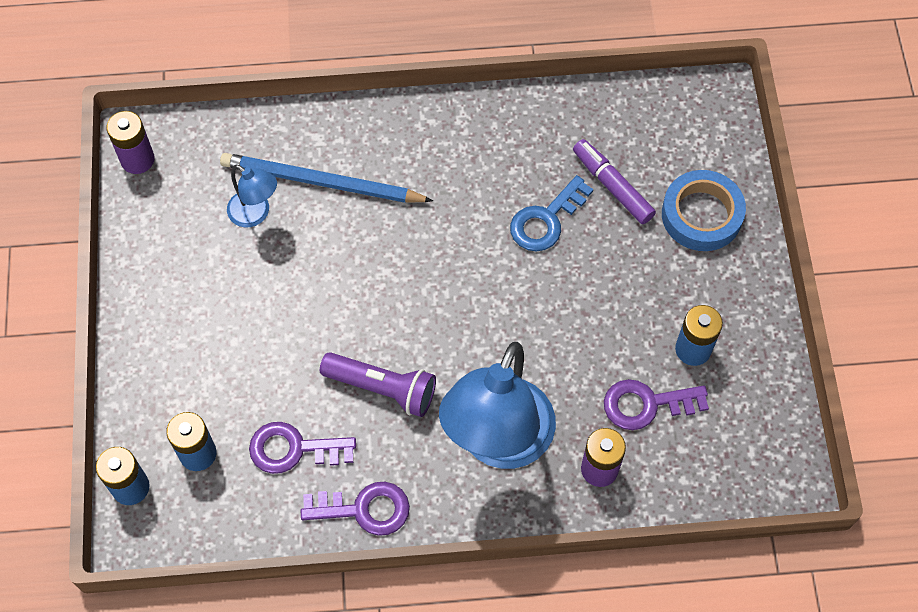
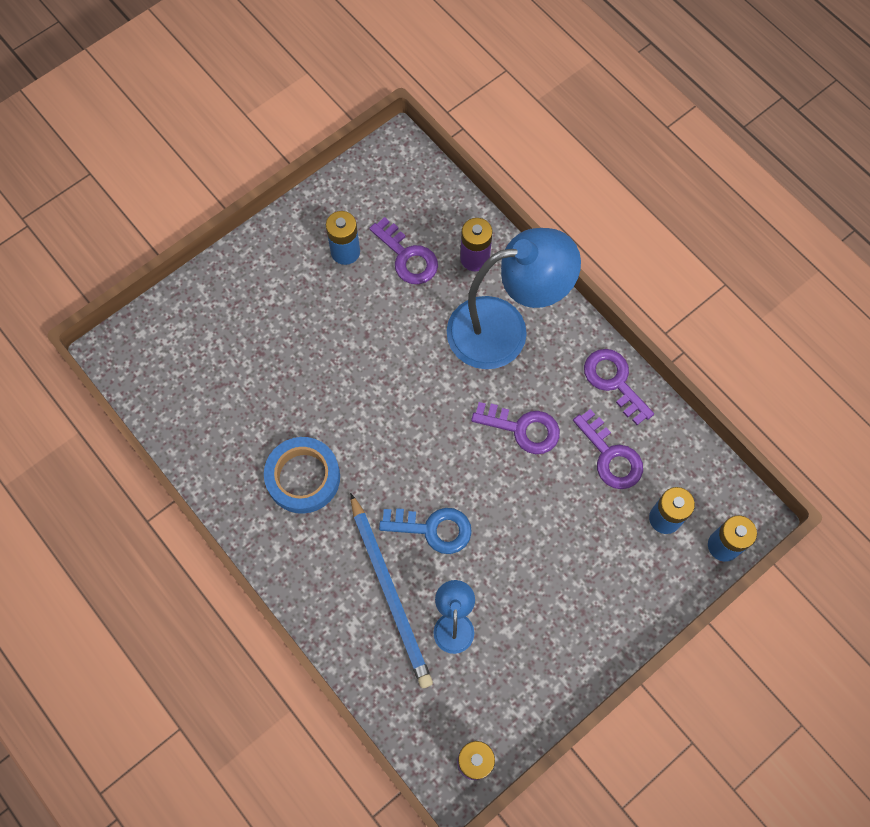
camera: 125 degrees left, 5 degrees up
(382, 388) = (523, 428): purple flashlight -> purple key
(546, 220) = (308, 405): blue key -> blue key (433, 529)
(612, 186) = (247, 378): purple marker -> none
(701, 215) = (231, 304): blue tape -> blue tape (303, 477)

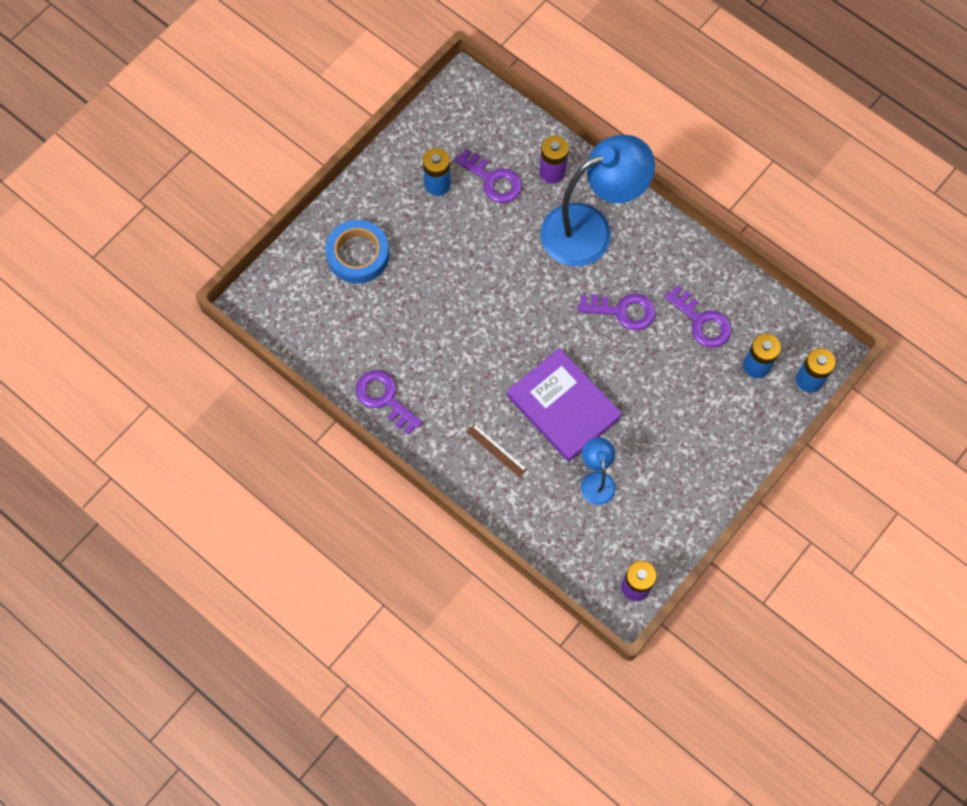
camera: 10 degrees left, 0 degrees up
(303, 477) = (443, 383): blue tape -> blue tape (358, 255)
(346, 567) = (496, 450): none -> brown ruler
(390, 593) = (538, 465): blue pencil -> none
(433, 529) = (563, 406): blue key -> purple book
(614, 381) = (693, 258): purple key -> purple key (384, 398)

